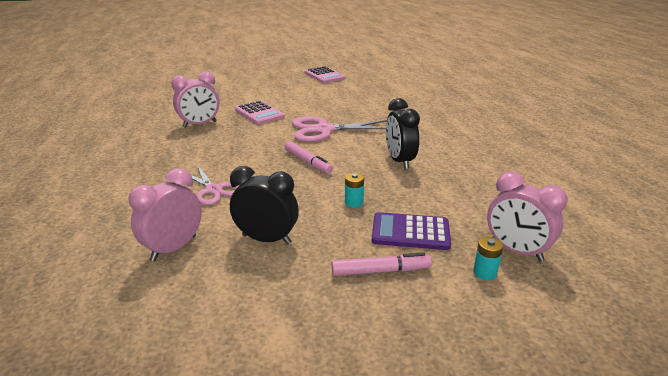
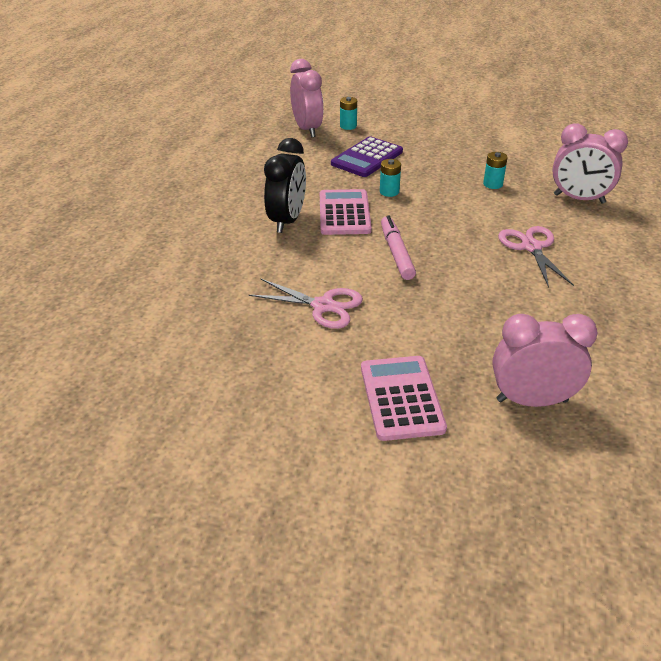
camera: 150 degrees left, 10 degrees up
(174, 248) = (579, 199): pink clock -> pink clock turned 45 degrees clockwise
(266, 239) = (493, 184): black clock -> turquoise battery
(324, 75) = (113, 541): pink calculator -> pink calculator (344, 213)
(324, 130) = (323, 306): pink scissors -> pink scissors, size x0.64
(380, 271) = (417, 144): pink marker -> none
(410, 232) = (367, 158): purple calculator -> purple calculator turned 90 degrees clockwise

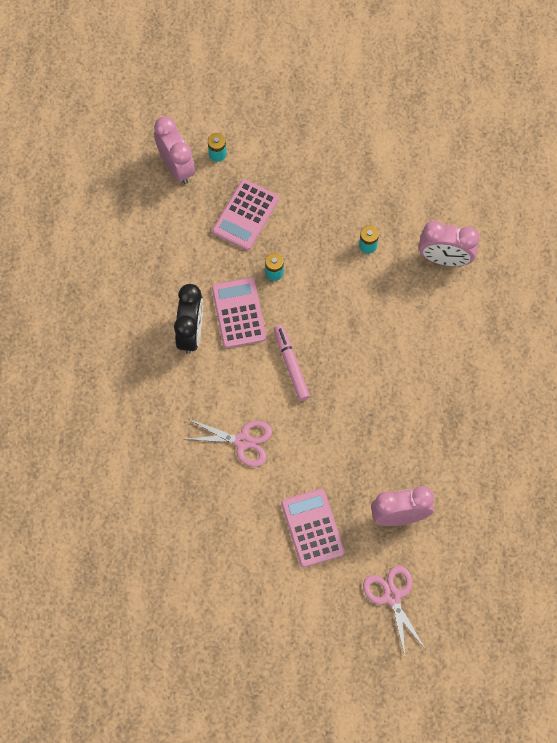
camera: 10 degrees left, 30 degrees up
(367, 158) = (245, 215): purple calculator -> pink calculator
(531, 247) = (402, 339): pink scissors -> pink scissors (392, 596)

